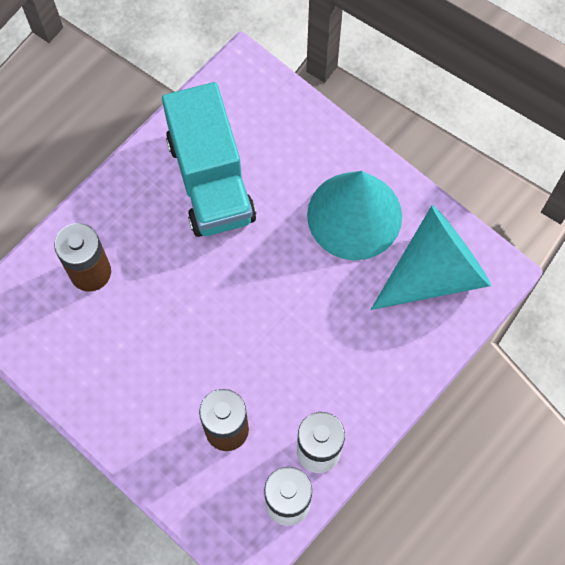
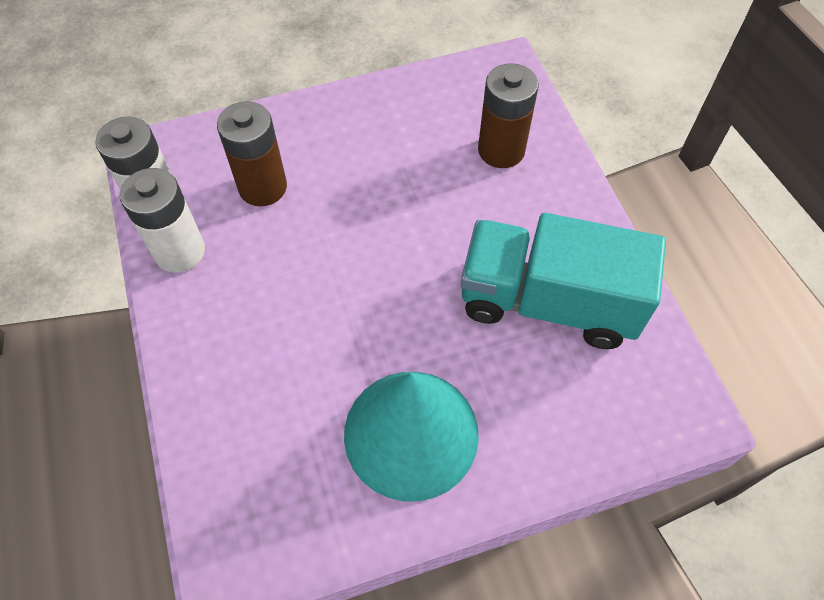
camera: 120 degrees right, 10 degrees down
(434, 272) = (278, 486): turquoise cone -> none

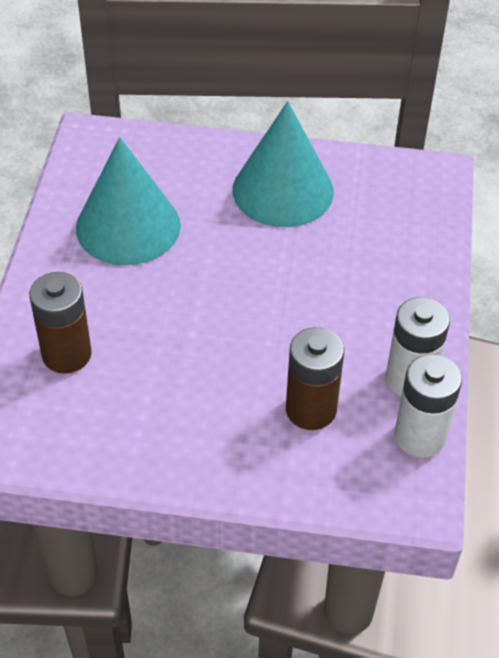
camera: 155 degrees left, 10 degrees down
(548, 302) = (128, 226): turquoise truck -> turquoise cone

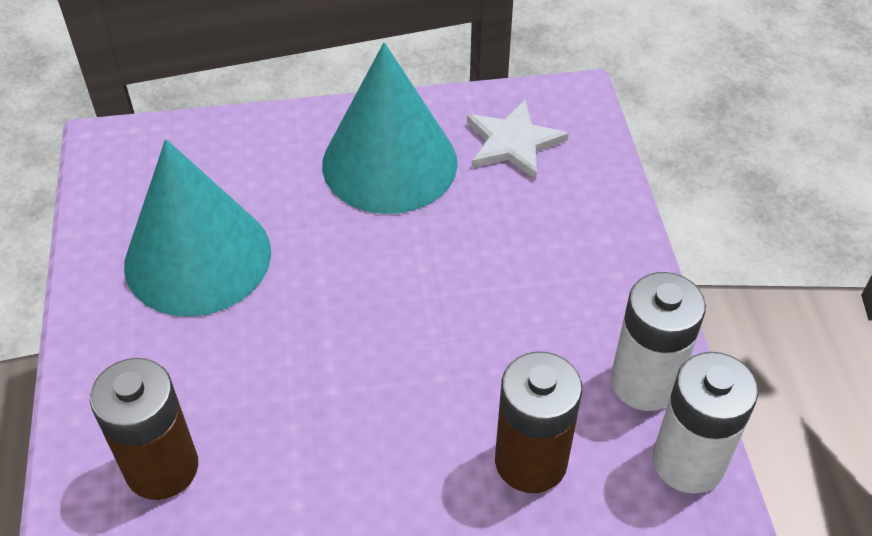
camera: 15 degrees left, 0 degrees up
(379, 195) = (513, 142): none -> white star

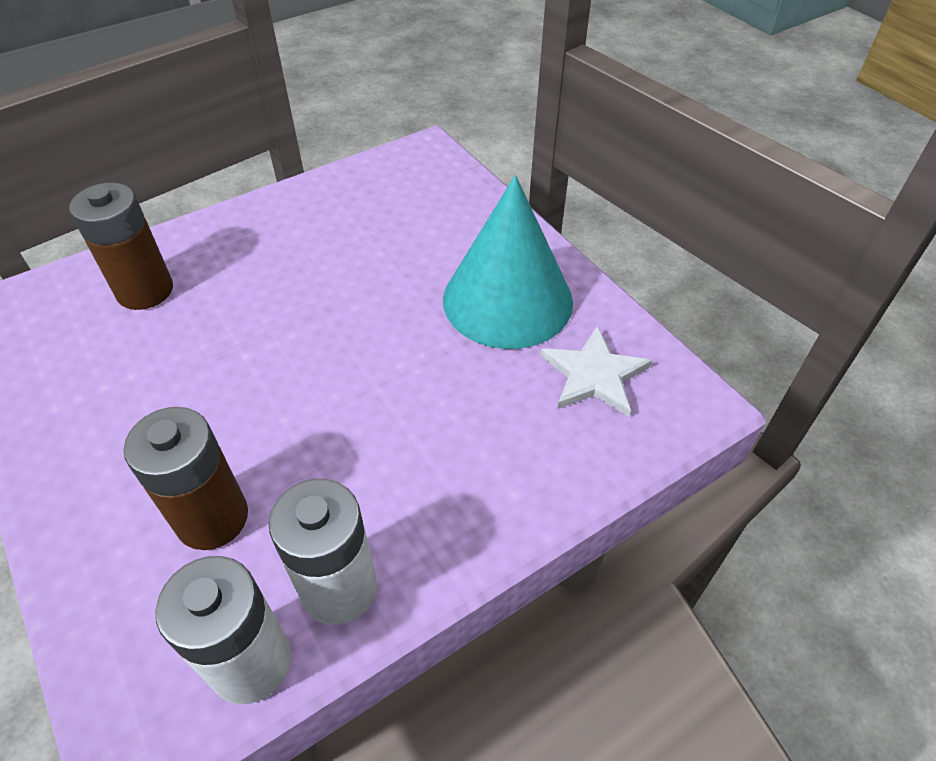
camera: 65 degrees right, 0 degrees up
(198, 257) = (341, 233): turquoise cone -> none

